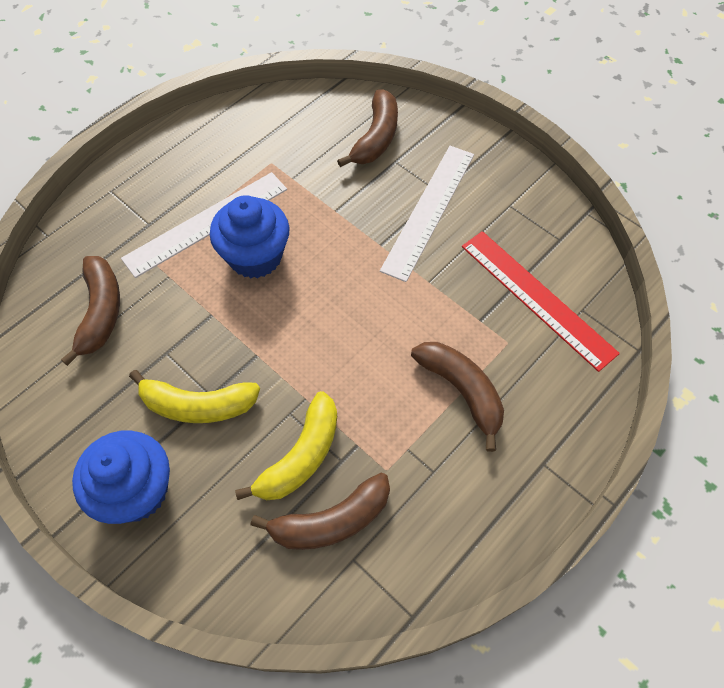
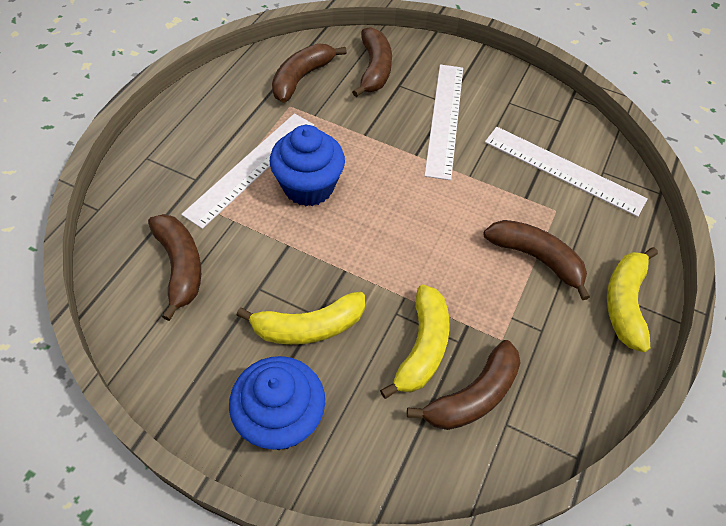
camera: 20 degrees left, 5 degrees down
(295, 133) = (302, 78): none -> brown banana
(537, 298) = (563, 170): red ruler -> white ruler
(538, 465) = (624, 303): none -> yellow banana

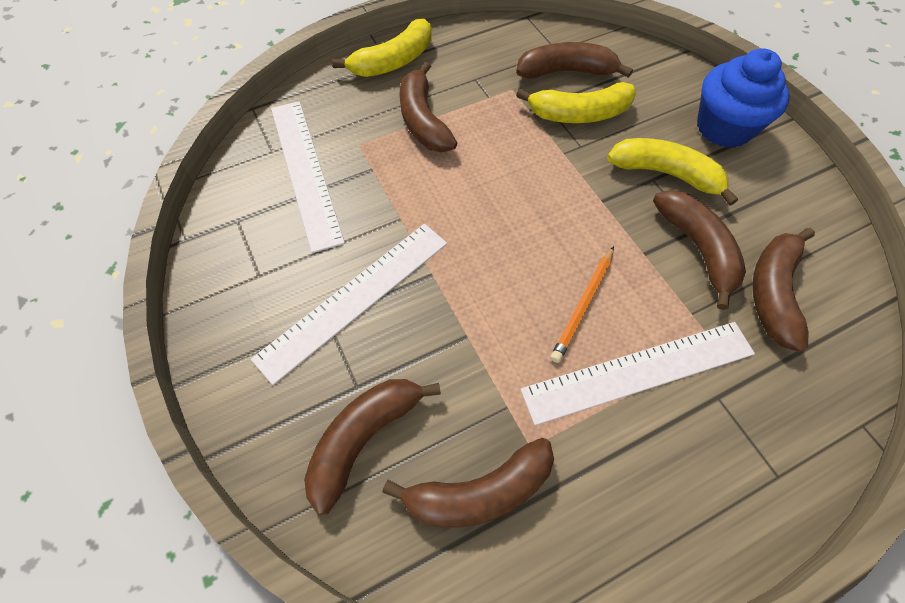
camera: 140 degrees left, 5 degrees up
(250, 271) = (697, 248): none -> brown banana
(308, 187) = (583, 305): blue cupcake -> orange pencil
(422, 347) = (579, 114): yellow banana -> yellow banana turned 150 degrees counterclockwise

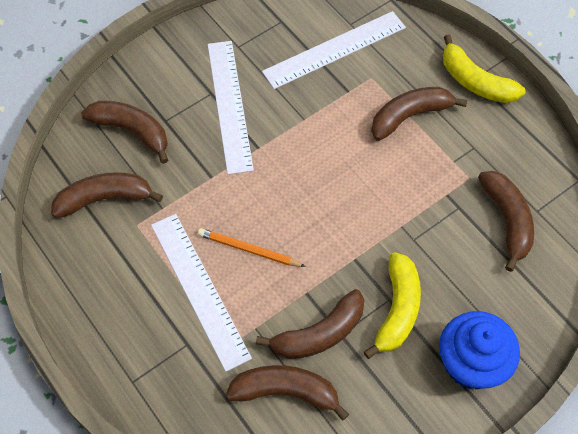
camera: 80 degrees right, 0 degrees up
(355, 299) = (229, 105): white ruler -> white ruler turned 45 degrees clockwise
(479, 492) = (105, 198): brown banana -> brown banana turned 105 degrees clockwise
(579, 114) = (452, 235): yellow banana -> none

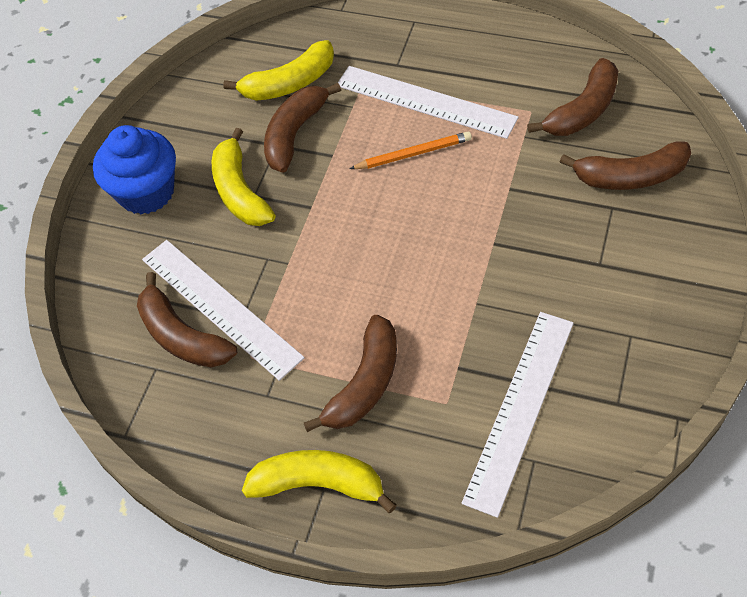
camera: 150 degrees right, 5 degrees down
(229, 105) = (567, 264): white ruler -> white ruler (220, 307)
(286, 392) = (289, 83): brown banana -> yellow banana

